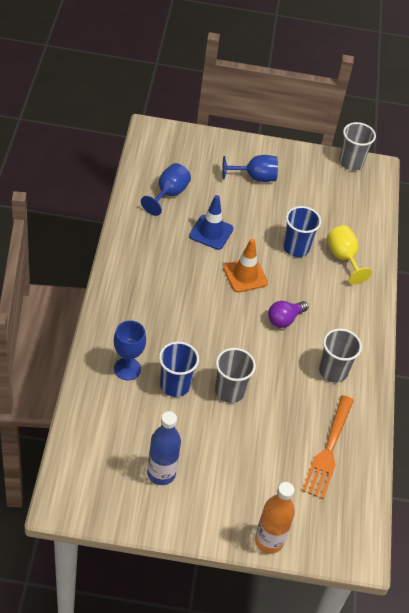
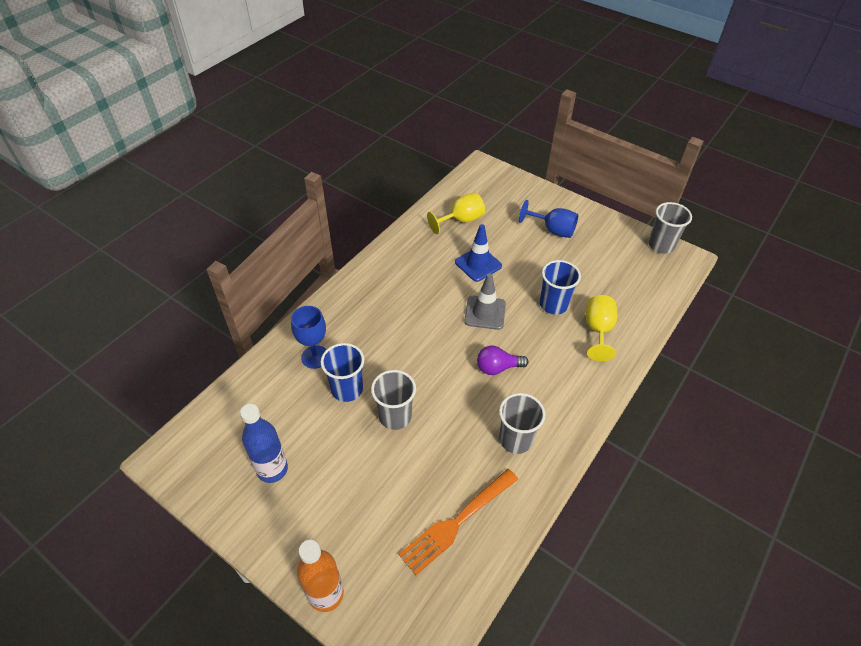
camera: 35 degrees right, 0 degrees up
(168, 194) = (461, 220): blue goblet -> yellow goblet
(245, 275) = (485, 313): orange traffic cone -> grey traffic cone

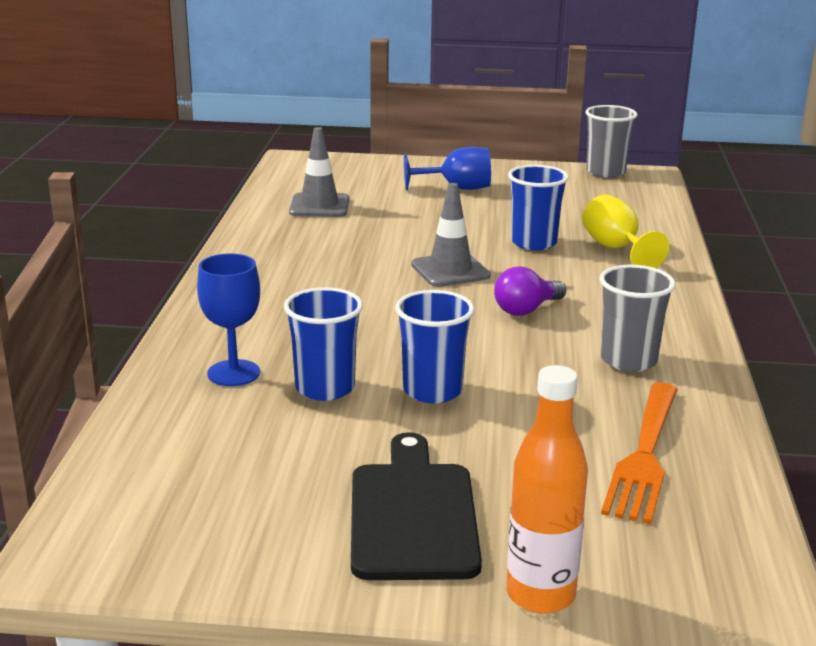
camera: 30 degrees left, 25 degrees down
(272, 469) = (292, 502): blue bottle -> none
(315, 507) = (412, 514): none -> black cutting board
(395, 416) = (432, 391): grey cup -> blue cup
(461, 220) = (319, 206): yellow goblet -> grey traffic cone
(478, 264) = (389, 235): blue traffic cone -> none

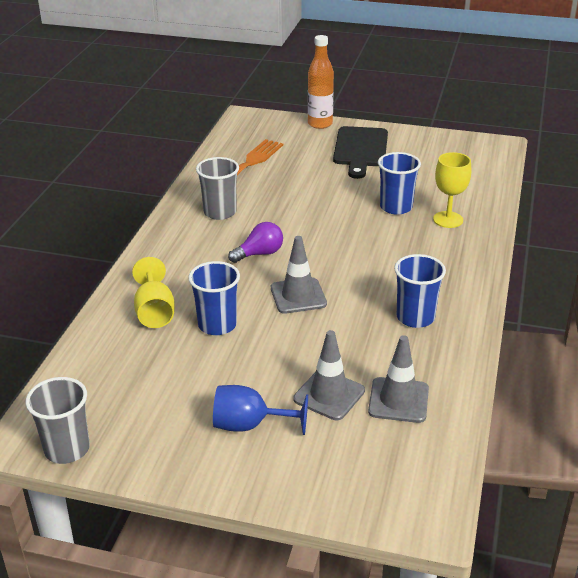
camera: 170 degrees left, 10 degrees up
(233, 373) = (448, 219): blue goblet -> yellow goblet
(389, 206) = (329, 395): none -> grey traffic cone
(432, 391) = (338, 202): blue cup -> blue cup (415, 317)

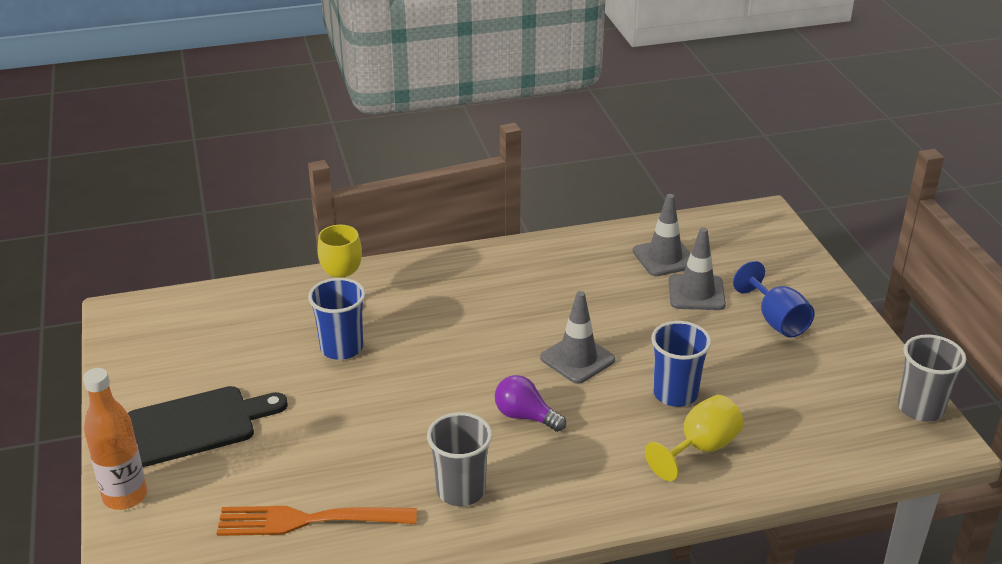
camera: 120 degrees left, 0 degrees up
(415, 317) = (544, 279): blue cup -> none

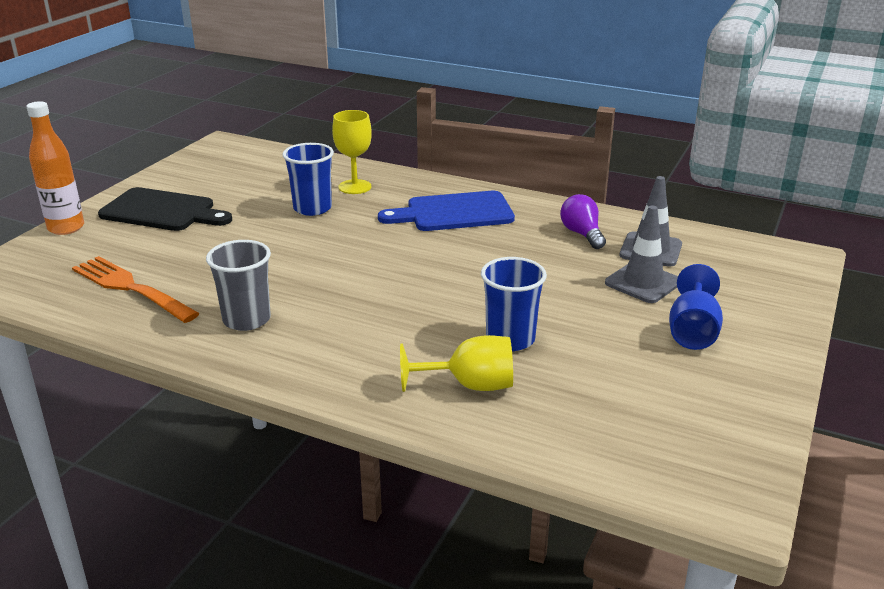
camera: 40 degrees right, 5 degrees down
(472, 292) = (454, 213): none -> blue cutting board
(525, 416) = (366, 299): purple light bulb -> purple light bulb (582, 234)
(577, 359) = (466, 282): grey traffic cone -> none
(920, 408) = (749, 465): grey cup -> none

